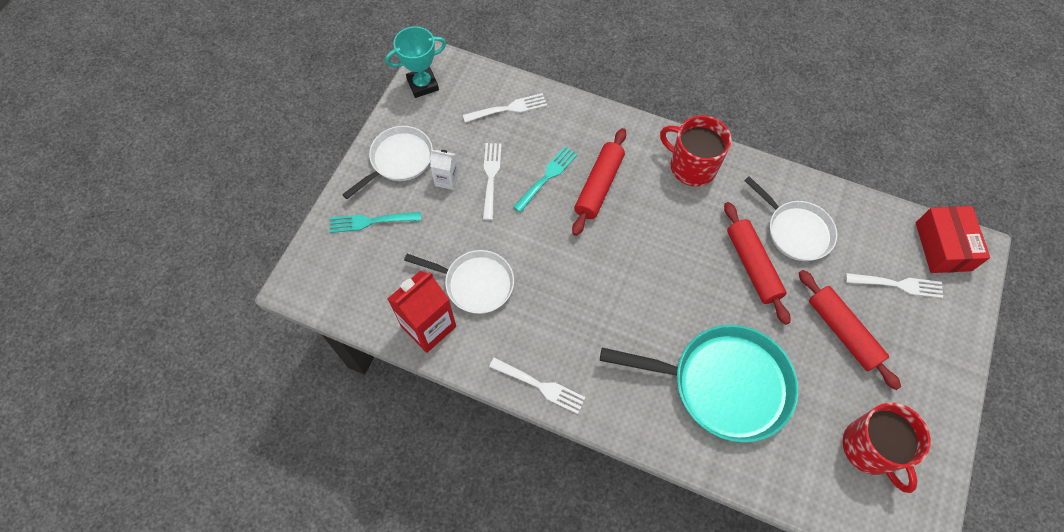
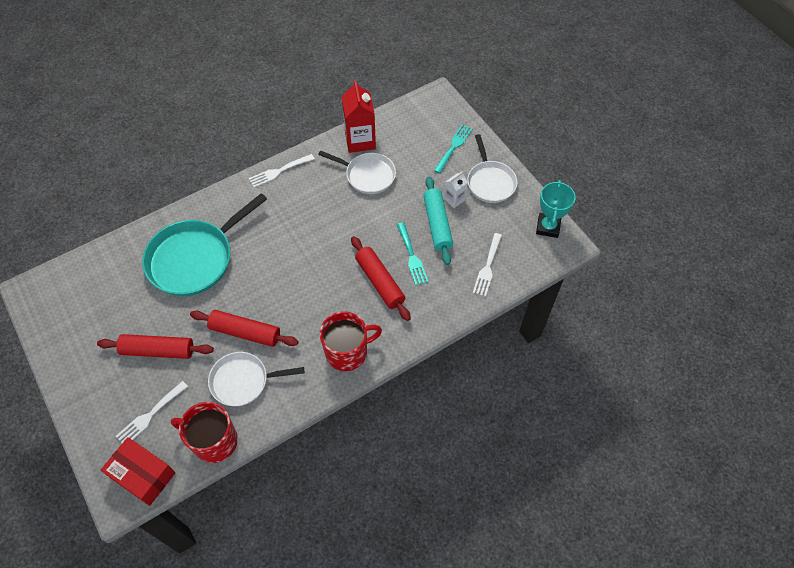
camera: 125 degrees right, 5 degrees down
(475, 283) = (367, 175): white pan -> white pan turned 120 degrees counterclockwise
(491, 177) = (437, 224): white fork -> turquoise rolling pin
(870, 448) = (90, 306): red mug -> red mug (214, 441)

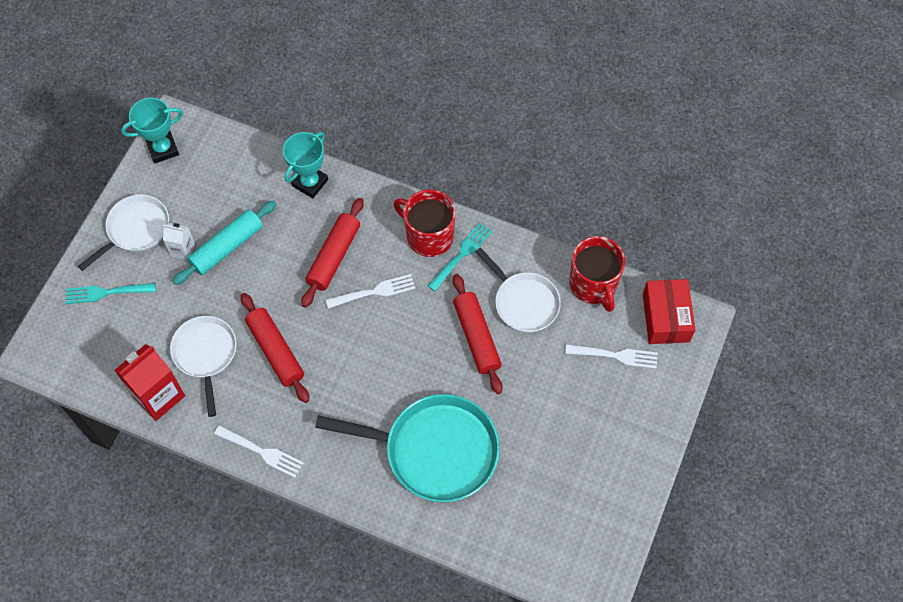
camera: 125 degrees left, 5 degrees up
(158, 350) = (555, 401): red rolling pin -> red rolling pin (275, 351)
(412, 256) = (283, 247): turquoise fork -> turquoise fork (461, 254)
(452, 301) = (310, 183): none -> turquoise trophy
(487, 267) = (249, 175): white fork -> white fork (374, 291)

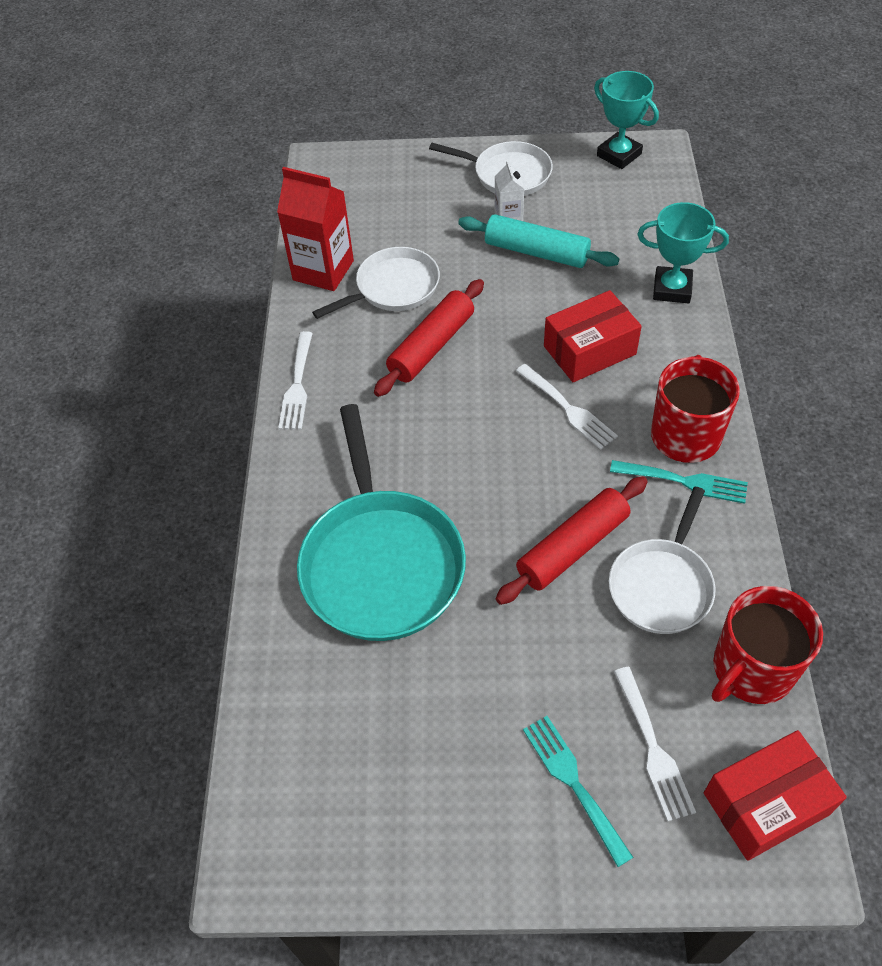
camera: 70 degrees right, 10 degrees down
(106, 293) = (420, 183): turquoise fork -> turquoise fork (573, 783)
(334, 256) = (589, 350): red rolling pin -> red box

